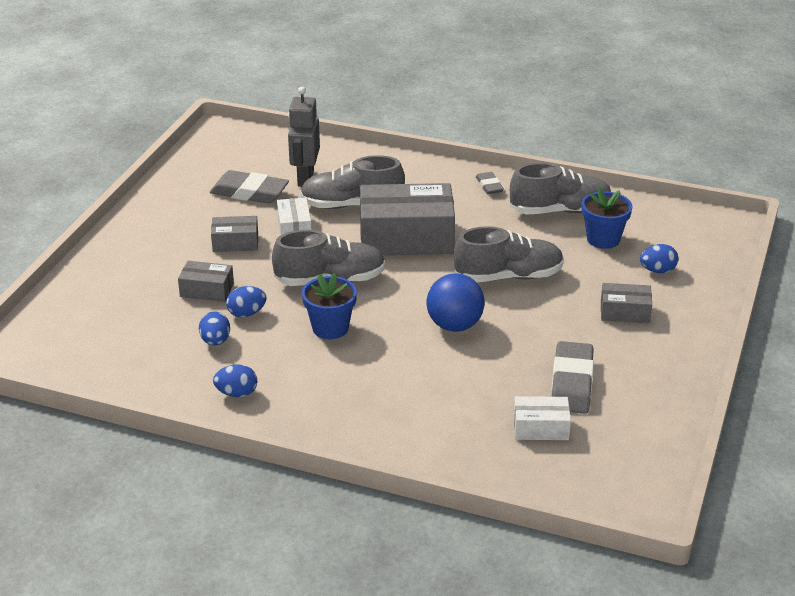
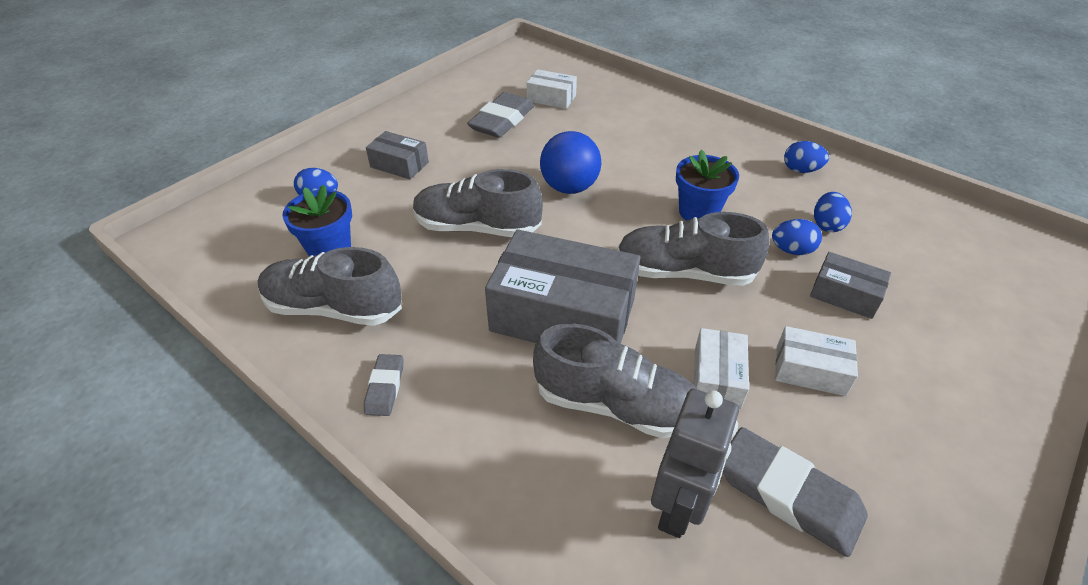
camera: 160 degrees left, 10 degrees up
(235, 243) = (810, 370): grey box -> white box

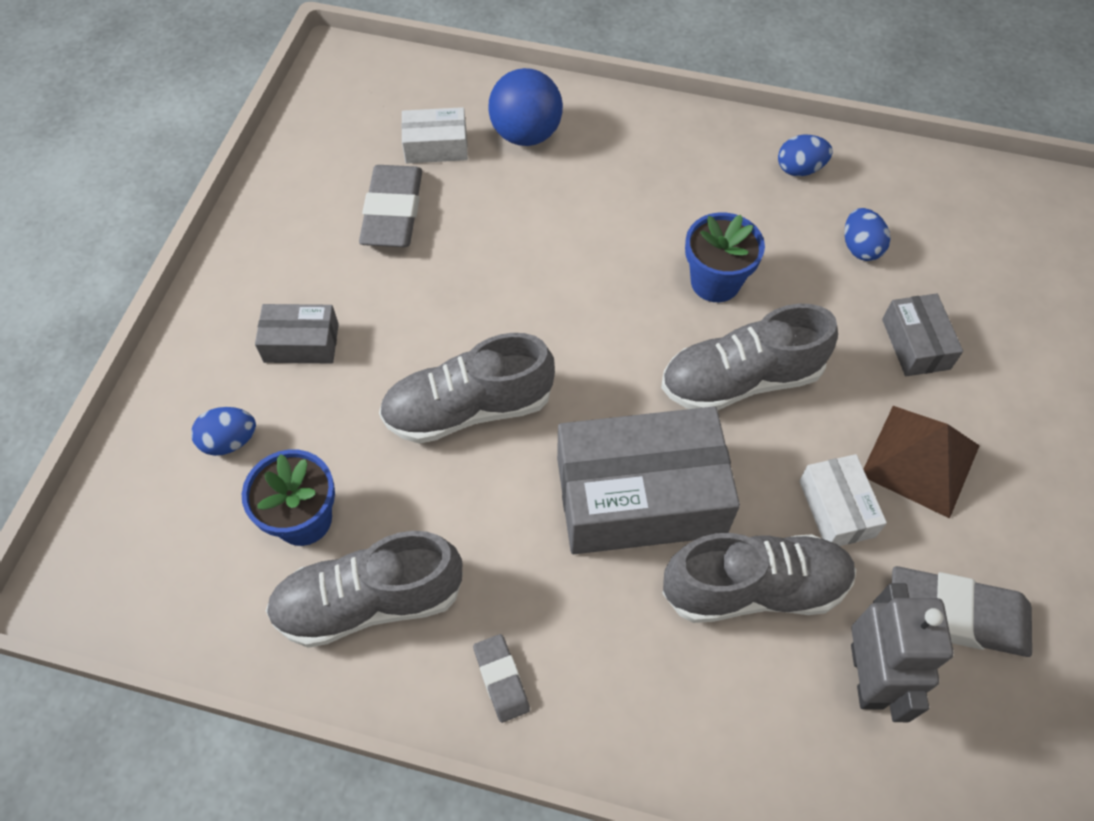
camera: 25 degrees left, 15 degrees up
(569, 187) = (545, 299): blue ball -> blue ball (526, 134)
(792, 250) = (839, 301): blue egg -> none
(810, 370) = (920, 460): white box -> brown pyramid
(844, 295) = (915, 344): grey box -> grey box turned 75 degrees clockwise

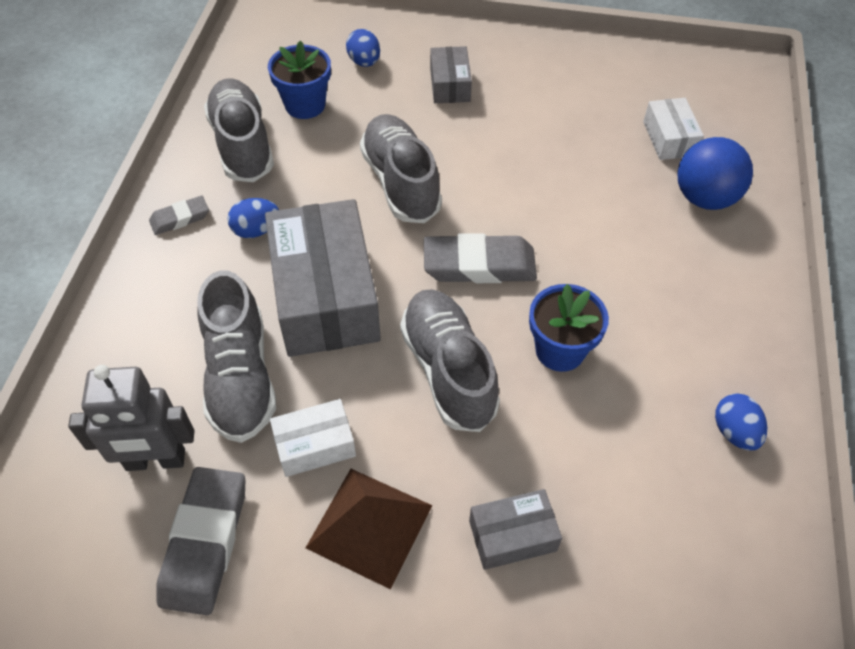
camera: 85 degrees right, 5 degrees down
(393, 212) = (587, 119): grey eraser -> grey eraser (479, 265)
(860, 248) = (635, 488): blue egg -> blue egg (256, 230)

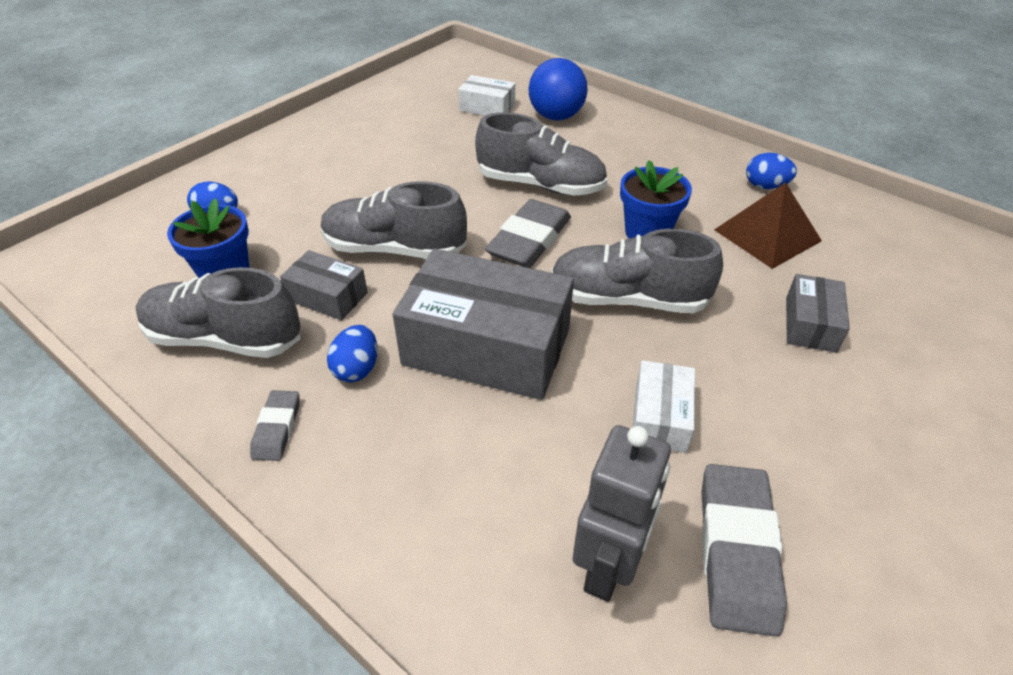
camera: 60 degrees left, 10 degrees down
(205, 542) = (737, 551): grey eraser -> grey eraser turned 60 degrees clockwise
(240, 377) = (542, 448): grey shoe -> grey shoe (541, 185)
(370, 526) = (767, 409): brown pyramid -> brown pyramid (767, 235)
(450, 85) = (311, 180): grey box -> grey box (327, 296)

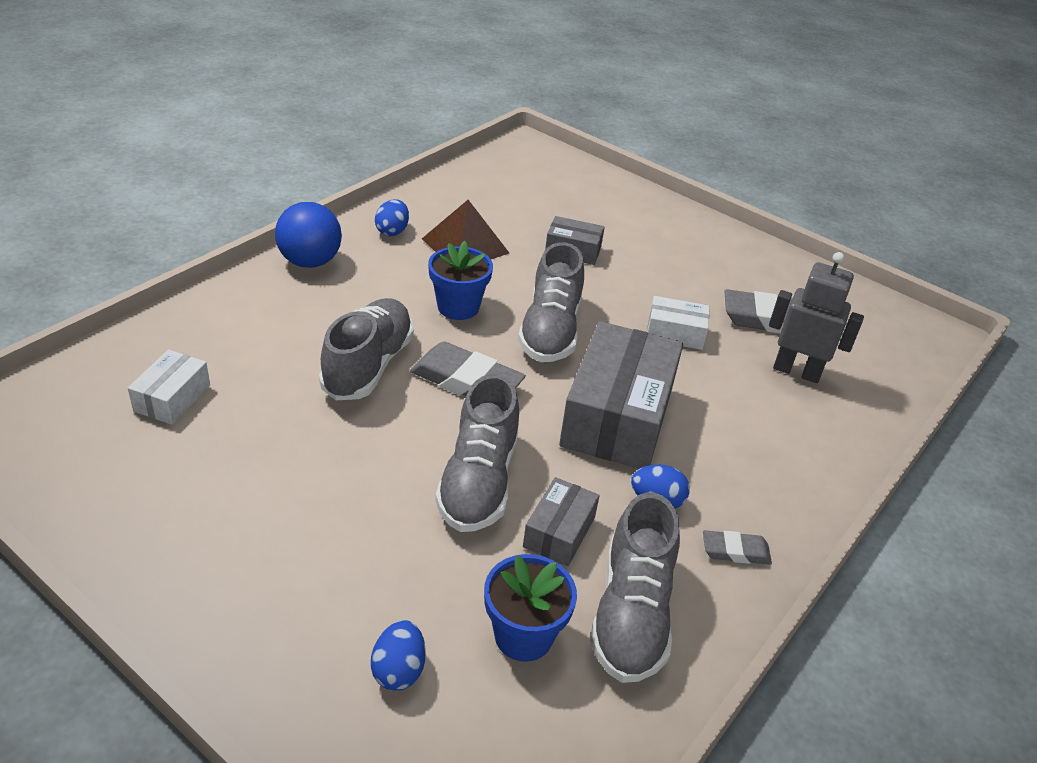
camera: 95 degrees left, 5 degrees down
(556, 116) = (218, 341): blue ball -> blue ball (310, 262)

